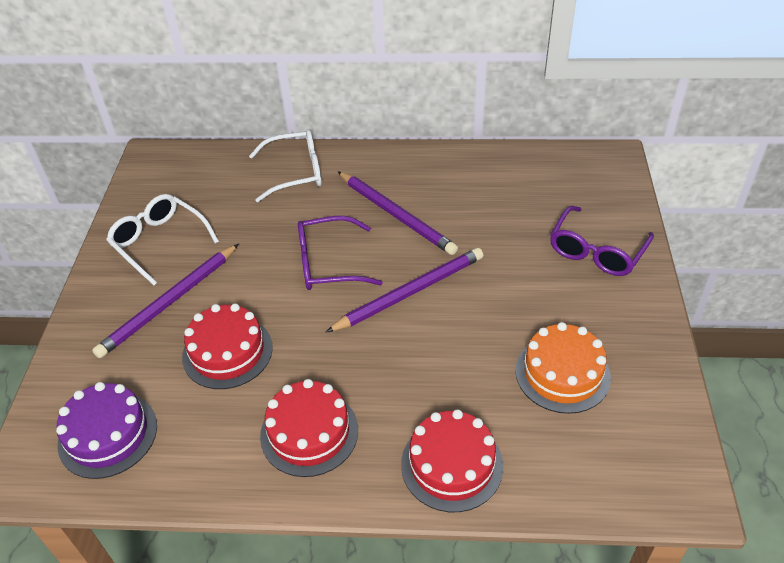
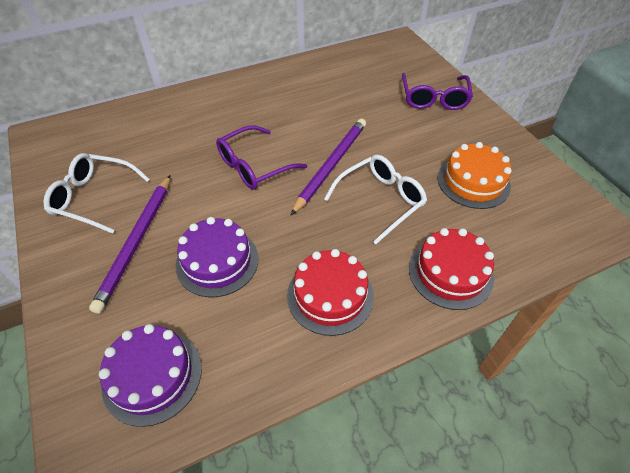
camera: 30 degrees left, 5 degrees up
(227, 352) = (217, 261): red cake -> purple cake
(295, 173) = (180, 110): white glasses -> white glasses (380, 200)
(396, 215) = (281, 116): purple pencil -> none

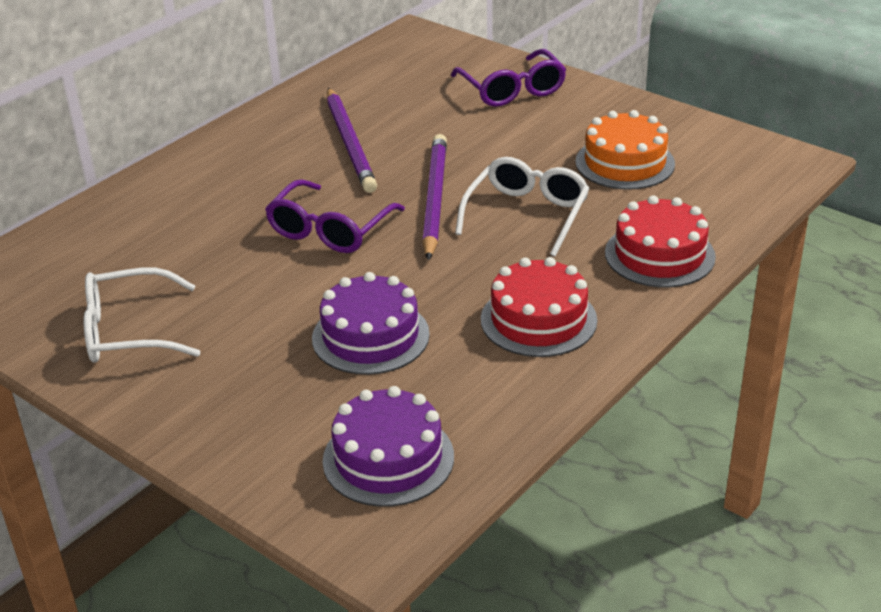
camera: 25 degrees left, 15 degrees down
(137, 242) = (242, 354): purple pencil -> purple pencil (350, 143)

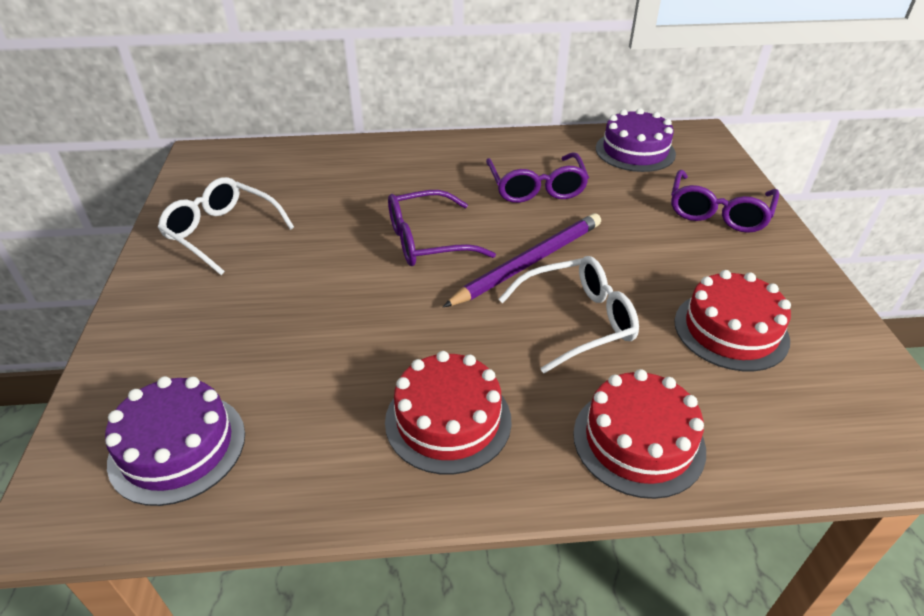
camera: 45 degrees right, 5 degrees up
(350, 143) = (536, 188): purple pencil -> purple glasses
(370, 336) = (324, 338): purple cake -> purple cake (635, 151)
(625, 163) = (731, 330): orange cake -> red cake

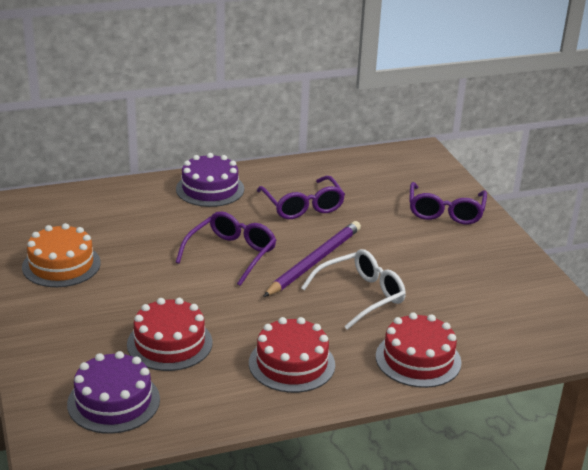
camera: 15 degrees left, 10 degrees down
(222, 232) = (61, 265): white glasses -> orange cake
(427, 241) = (231, 254): purple glasses -> purple glasses turned 150 degrees clockwise
(635, 151) = (373, 170): purple cake -> purple cake (210, 189)
(731, 330) = (466, 290): red cake -> red cake (169, 343)

